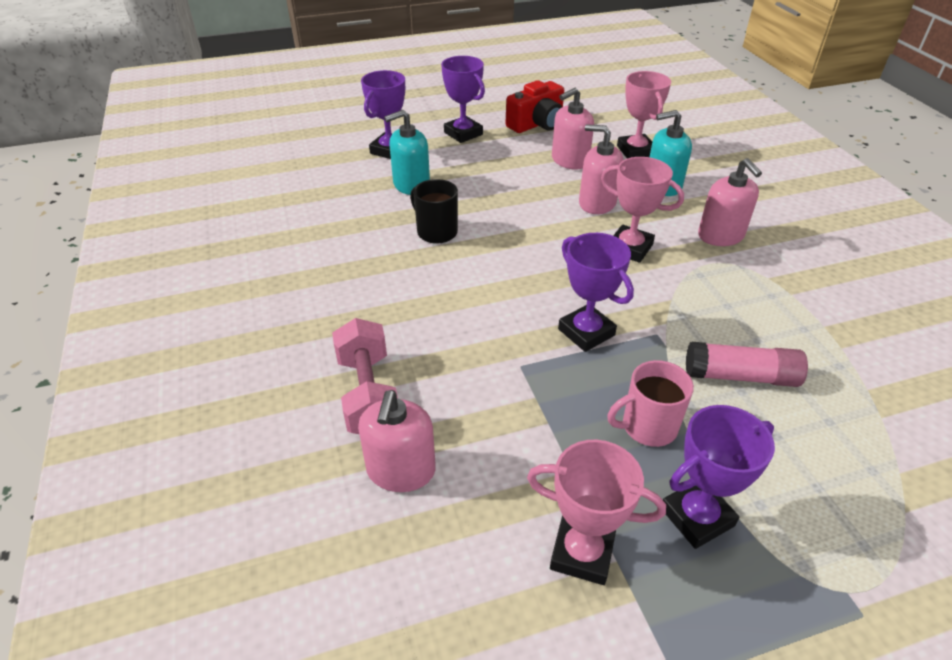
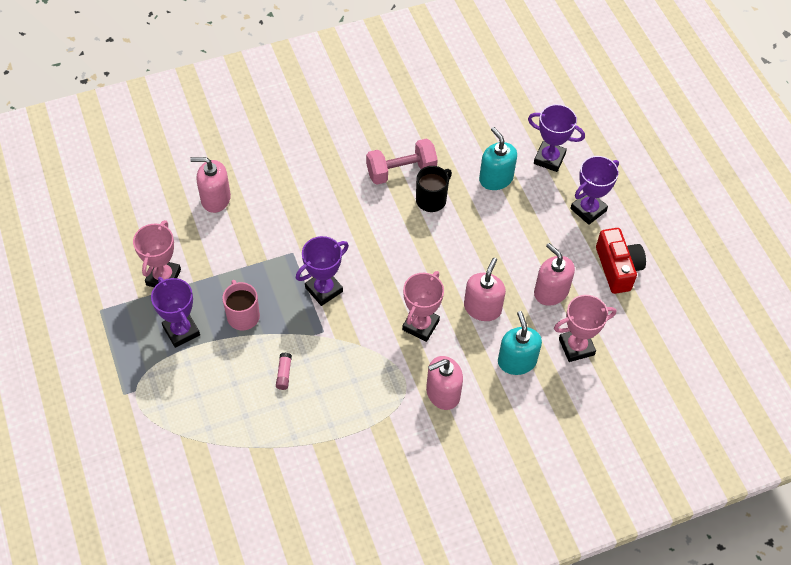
camera: 85 degrees right, 15 degrees up
(368, 394) = (268, 178): pink dumbbell -> pink dumbbell (401, 171)
(537, 124) = (617, 268): red camera -> red camera turned 150 degrees counterclockwise
(740, 376) = (284, 374): pink glue stick -> pink glue stick, size x0.51

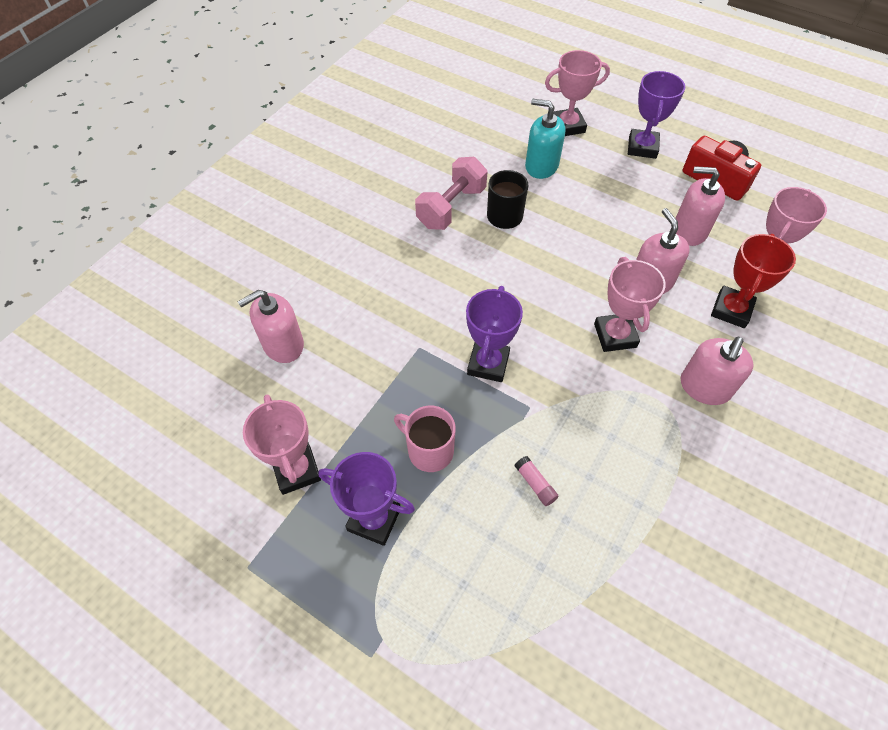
camera: 35 degrees left, 0 degrees up
(517, 361) = (731, 310): turquoise soap dispenser -> red trophy
(549, 159) = (567, 126): purple trophy -> pink trophy

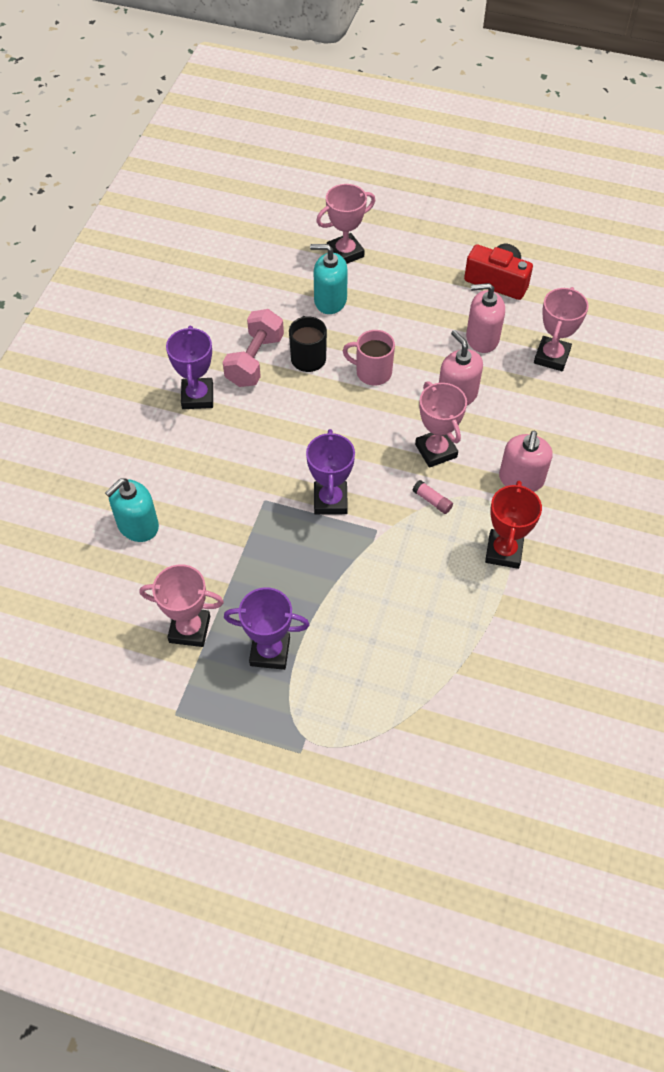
camera: 15 degrees left, 0 degrees up
(283, 344) = (138, 525): pink soap dispenser -> turquoise soap dispenser
(296, 470) = (189, 629): pink trophy -> pink trophy turned 45 degrees counterclockwise
(429, 450) = (300, 586): pink mug -> pink mug (372, 372)
(535, 484) = (397, 591): pink glue stick -> pink glue stick (432, 501)
(642, 147) = (422, 262): purple trophy -> purple trophy (197, 396)
(731, 310) = (532, 406): red trophy -> red trophy (503, 551)

